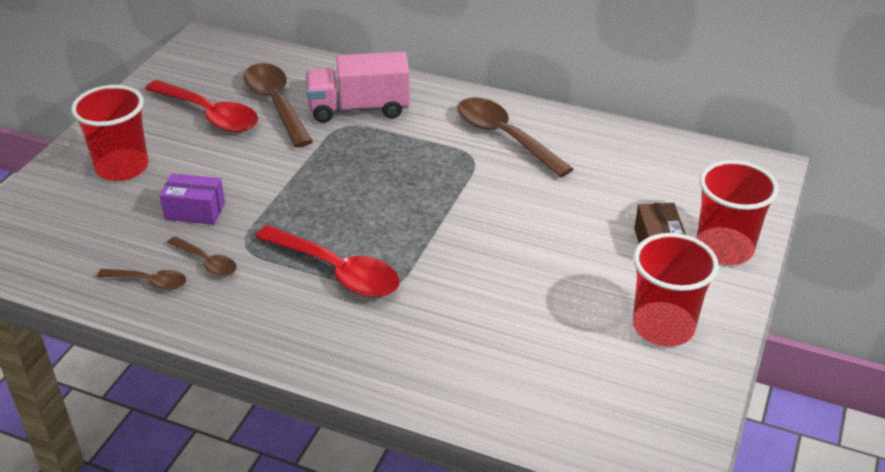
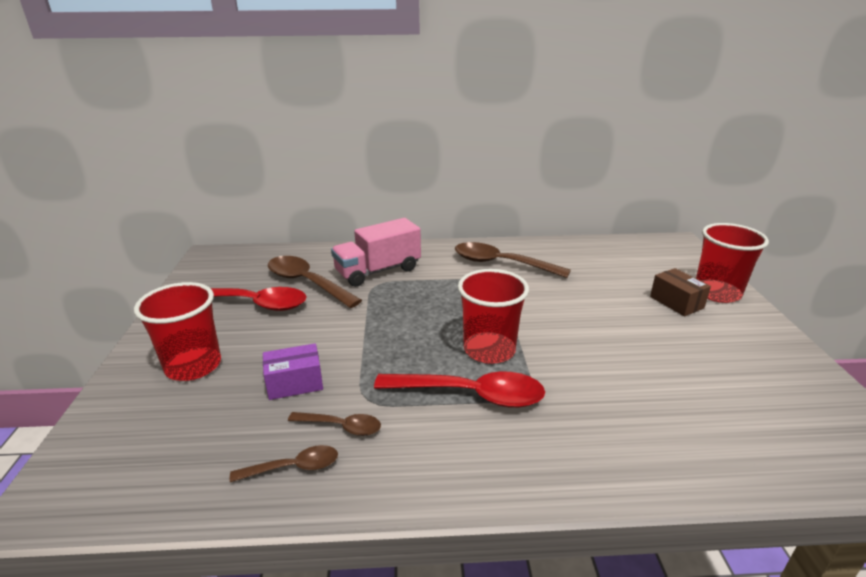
camera: 25 degrees left, 10 degrees down
(663, 326) = (750, 355): red cup -> red cup (489, 350)

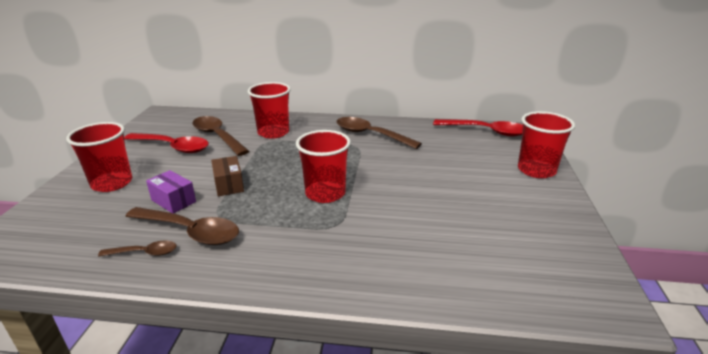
camera: 10 degrees right, 0 degrees up
(295, 383) = (173, 201): purple box -> purple box turned 45 degrees clockwise
(341, 427) = (190, 232): brown spoon -> brown spoon, size x1.88
(378, 271) = (273, 132): pink truck -> red cup
(471, 395) = (294, 222): red spoon -> red spoon (486, 131)
(676, 302) = (496, 174): brown box -> brown box (229, 185)

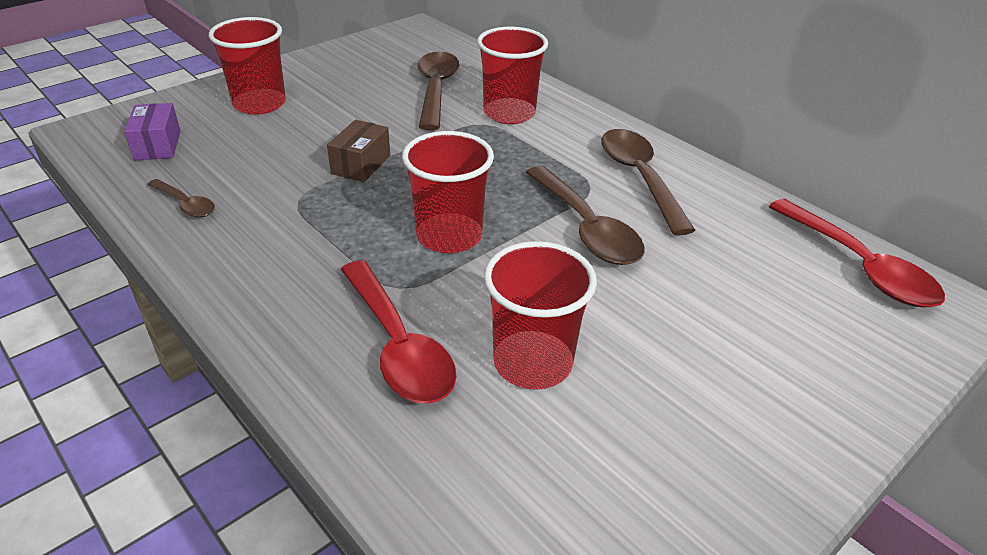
camera: 40 degrees right, 10 degrees up
(173, 147) = (370, 83): red spoon -> red spoon (398, 346)
(173, 201) = (284, 156): purple box -> purple box (158, 145)
(190, 232) = (251, 204): brown spoon -> brown spoon (586, 228)
(536, 170) = (842, 386): red cup -> red cup (532, 363)

